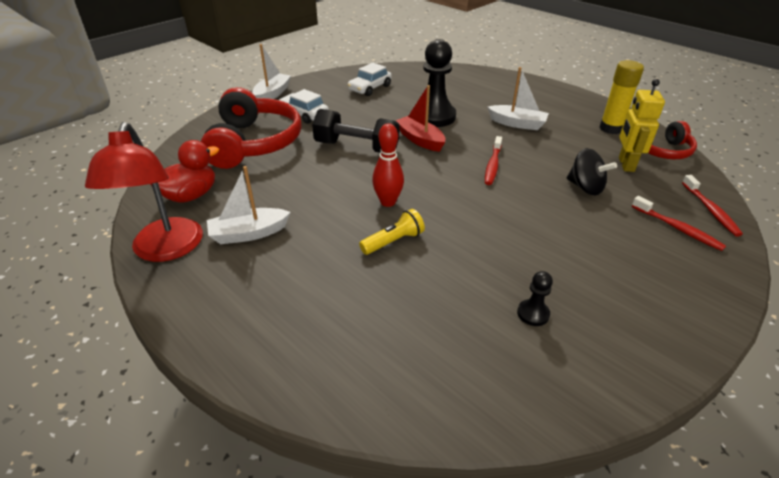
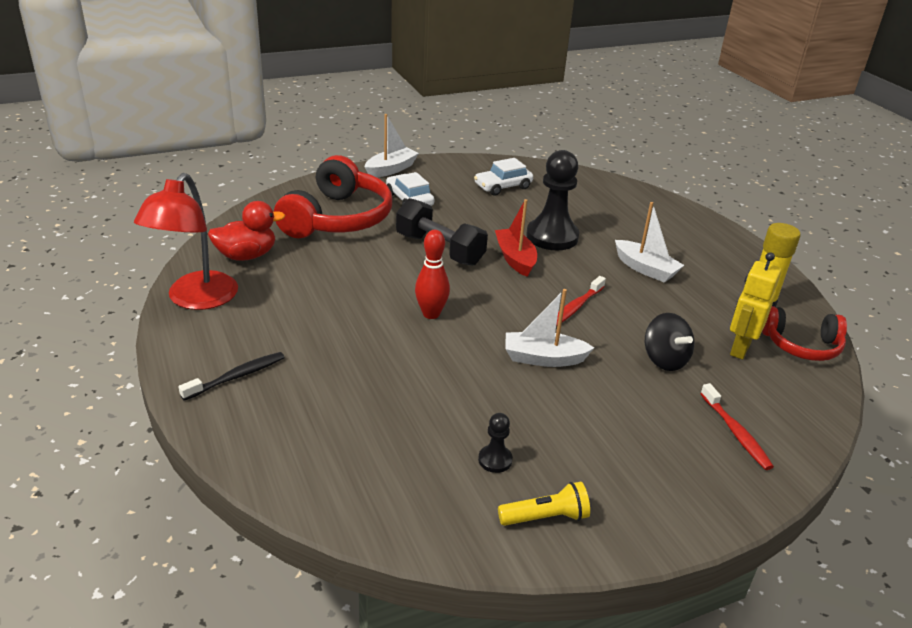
camera: 20 degrees right, 5 degrees down
(248, 233) = (277, 306): white boat -> white boat (543, 358)
(253, 314) = (237, 376): none -> black toothbrush
(394, 241) = (408, 353): yellow flashlight -> yellow flashlight (546, 517)
(710, 210) = (798, 426): red toothbrush -> none

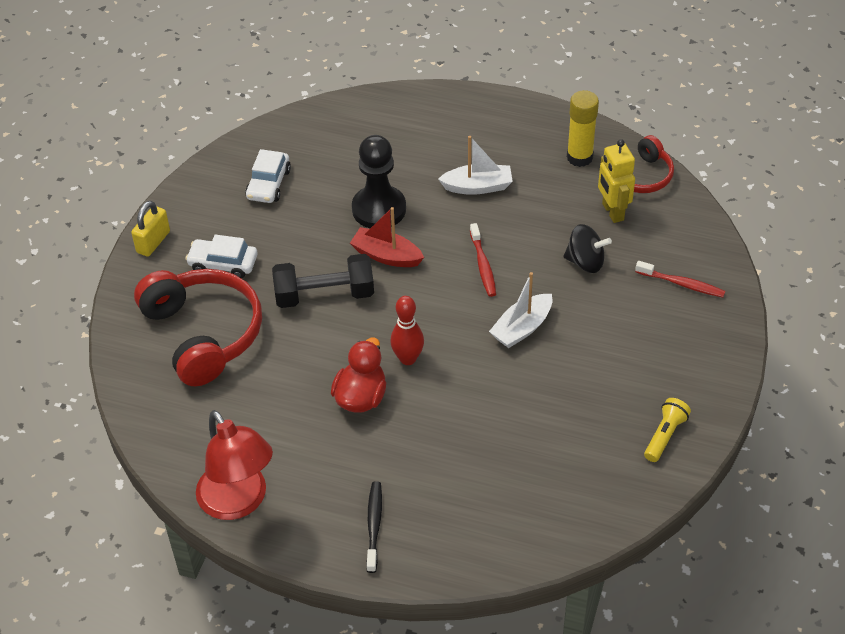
camera: 45 degrees left, 15 degrees up
(246, 256) = (202, 433): red duck -> red duck (361, 397)
(391, 169) = (153, 242): white boat -> yellow padlock
(495, 460) = (596, 427): black pawn -> none

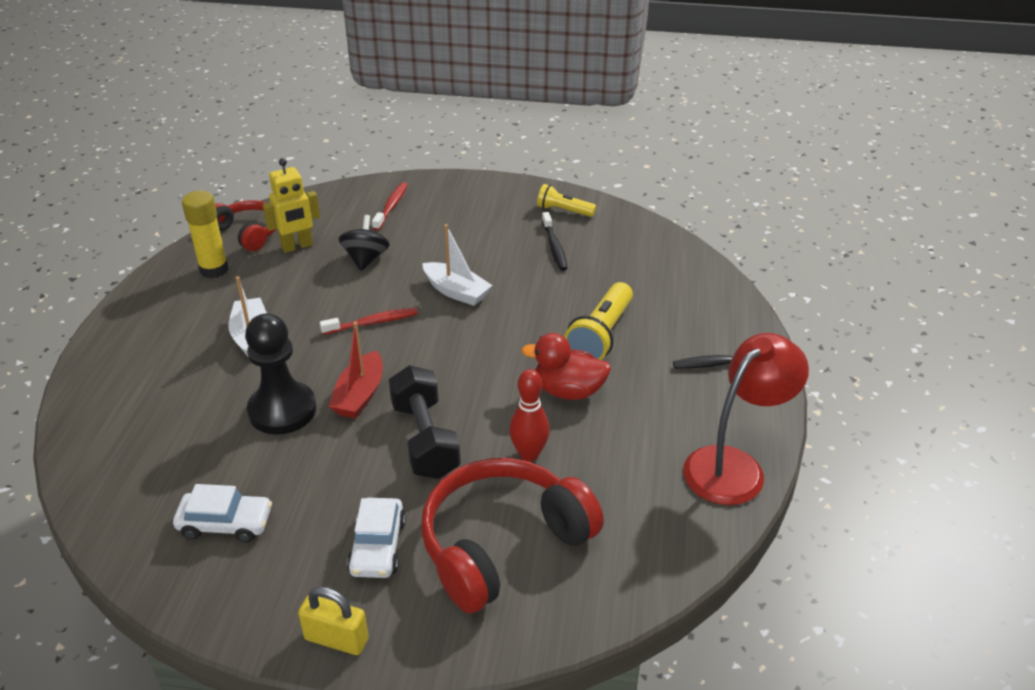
camera: 100 degrees left, 10 degrees down
(408, 358) = (509, 363): red bowling pin -> red bowling pin (529, 454)
(434, 434) = (600, 336): none -> yellow flashlight
(591, 417) = (554, 247): none -> black toothbrush

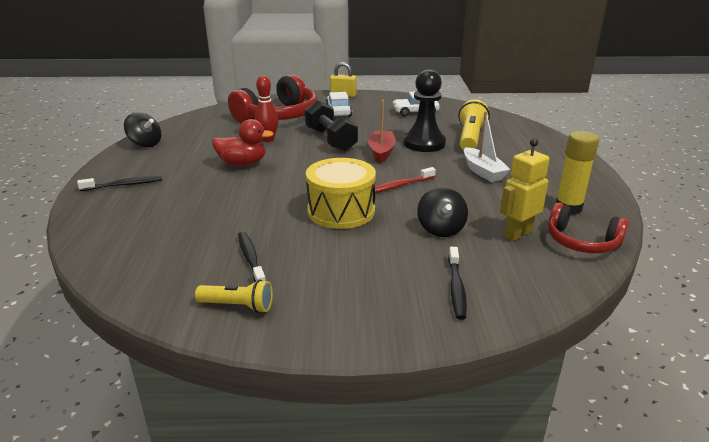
camera: 170 degrees right, 10 degrees down
(391, 206) = (456, 288): red toothbrush -> black toothbrush
(456, 292) = (341, 211): white boat -> yellow drum
(600, 336) = (214, 193): yellow flashlight -> yellow flashlight (470, 138)
(734, 466) = (145, 144): red lamp -> black spinning top

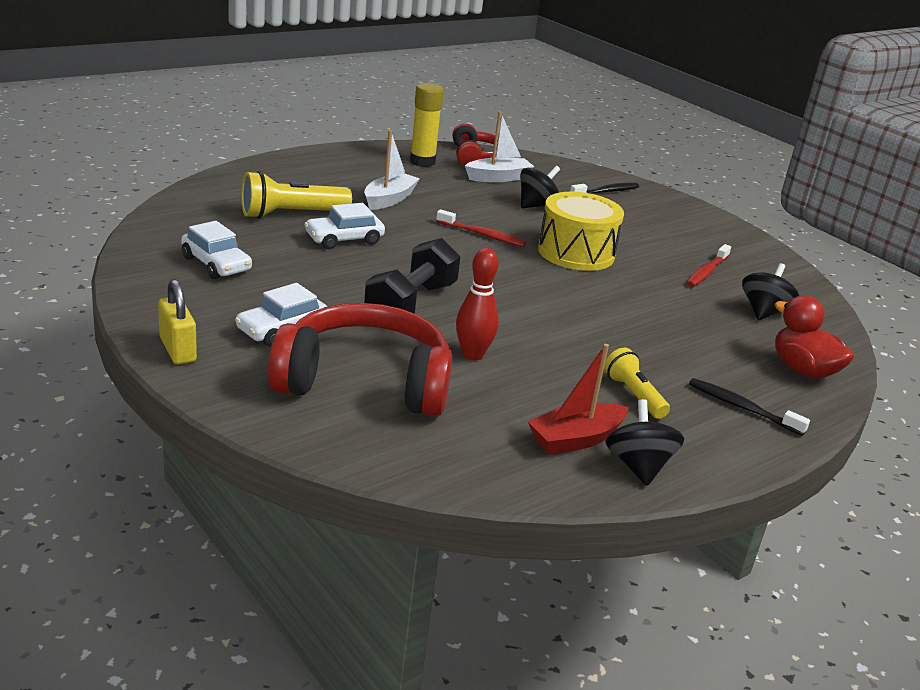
camera: 130 degrees left, 0 degrees up
(170, 251) = (764, 312): none -> black spinning top
(238, 306) = (754, 258): yellow flashlight -> yellow flashlight (633, 395)
(242, 164) = (568, 344): red duck -> red duck (803, 370)
(251, 259) = (706, 272): black toothbrush -> red toothbrush
(381, 152) = (407, 260): red boat -> red boat (575, 439)
(424, 143) = (344, 239): black pawn -> white car
(517, 234) = (498, 178): yellow robot -> white boat

